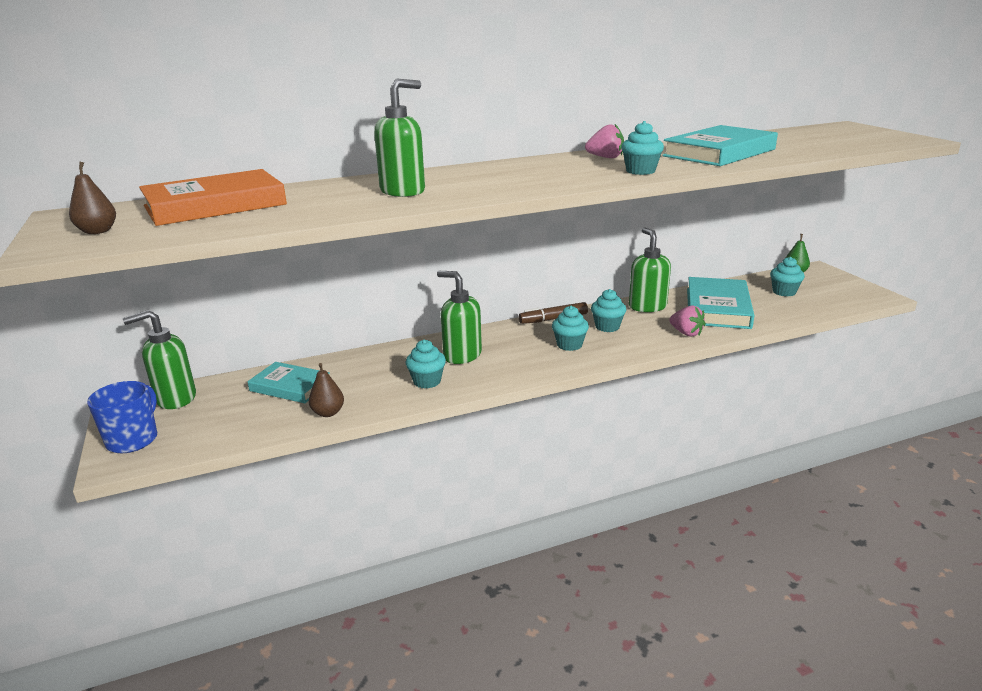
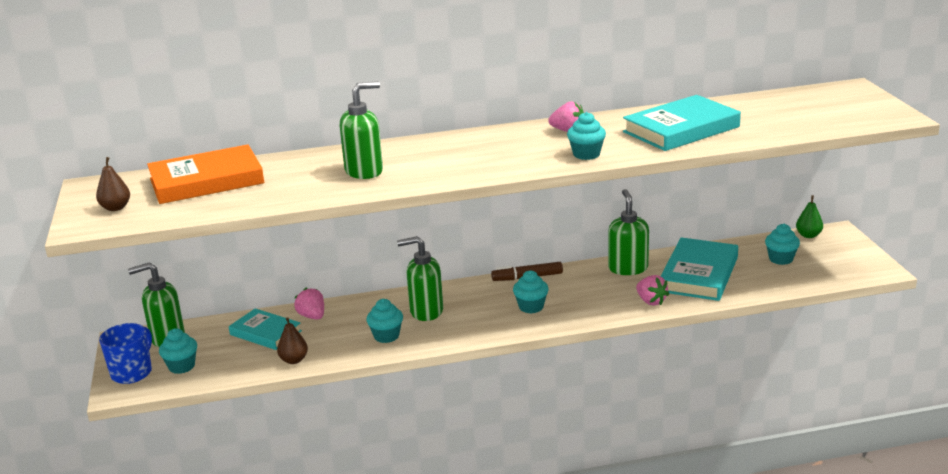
camera: 10 degrees right, 0 degrees up
(340, 367) = (312, 316): none -> pink strawberry
(462, 355) = (426, 311): green soap dispenser -> green soap dispenser turned 45 degrees counterclockwise
(607, 327) = (576, 289): turquoise cupcake -> turquoise cupcake (181, 366)

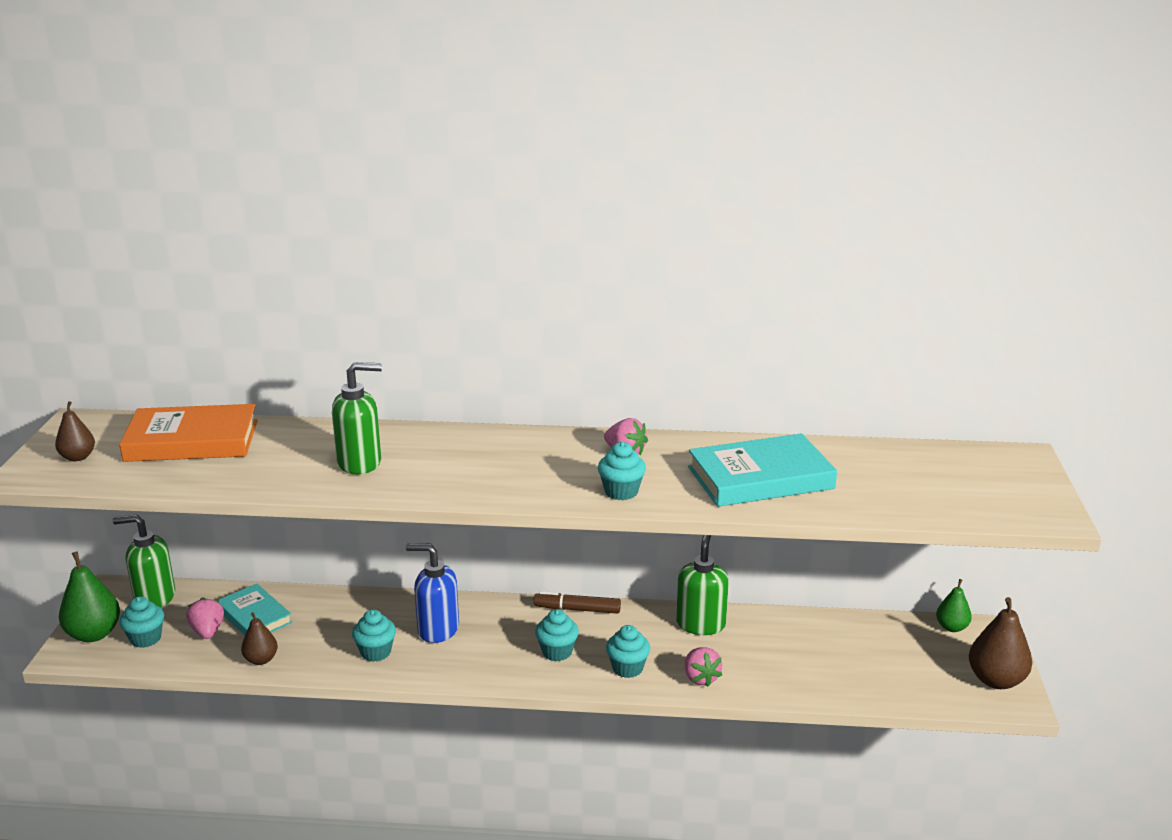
camera: 15 degrees right, 0 degrees up
(132, 372) = (94, 634): blue mug -> green pear
(312, 316) = (315, 606): pink strawberry -> pink strawberry (207, 631)
(426, 311) = (437, 629): green soap dispenser -> blue soap dispenser
(699, 274) = (781, 653): turquoise book -> none
(781, 259) = (896, 654): turquoise cupcake -> turquoise cupcake (627, 668)
(858, 261) = (996, 680): none -> brown pear

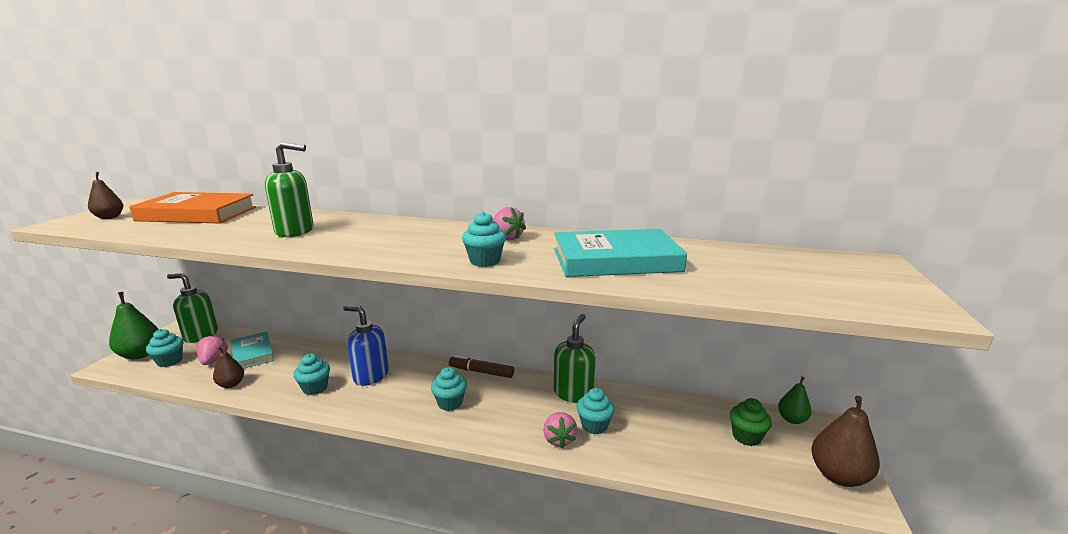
camera: 10 degrees right, 5 degrees down
(627, 668) = (500, 423): turquoise cupcake -> turquoise cupcake (594, 425)
(903, 652) = (746, 437): none -> green cupcake

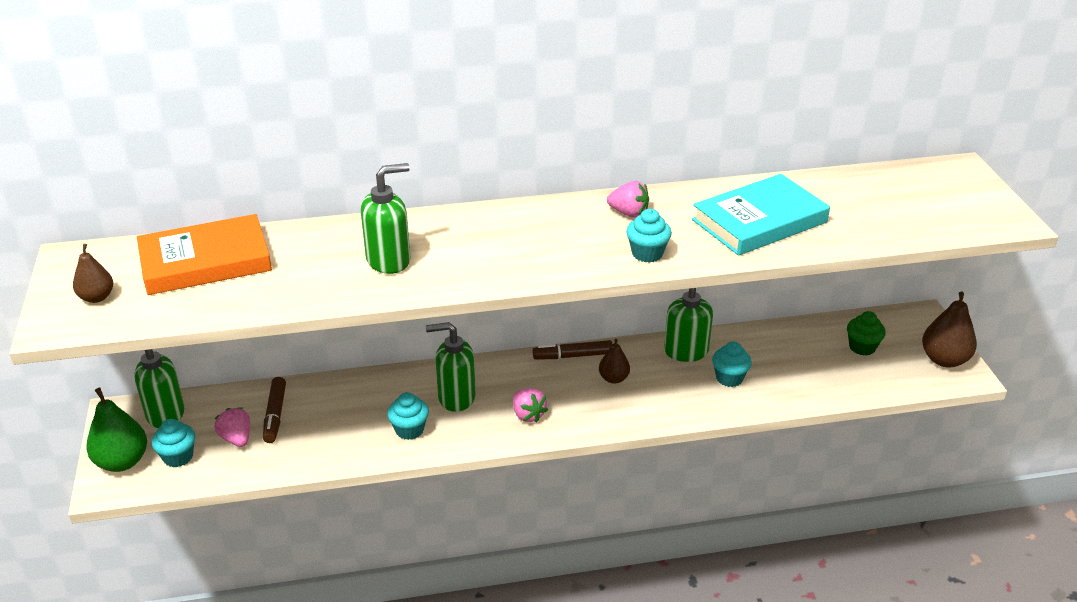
camera: 25 degrees left, 15 degrees up
(231, 384) = (304, 457): brown pear -> brown pear (613, 378)
(253, 353) = (275, 415): turquoise book -> brown marker
(370, 376) = (456, 397): blue soap dispenser -> green soap dispenser
(450, 403) = (574, 399): turquoise cupcake -> none
(559, 439) = (708, 401): pink strawberry -> pink strawberry (528, 415)
(792, 419) = (890, 318): green pear -> none

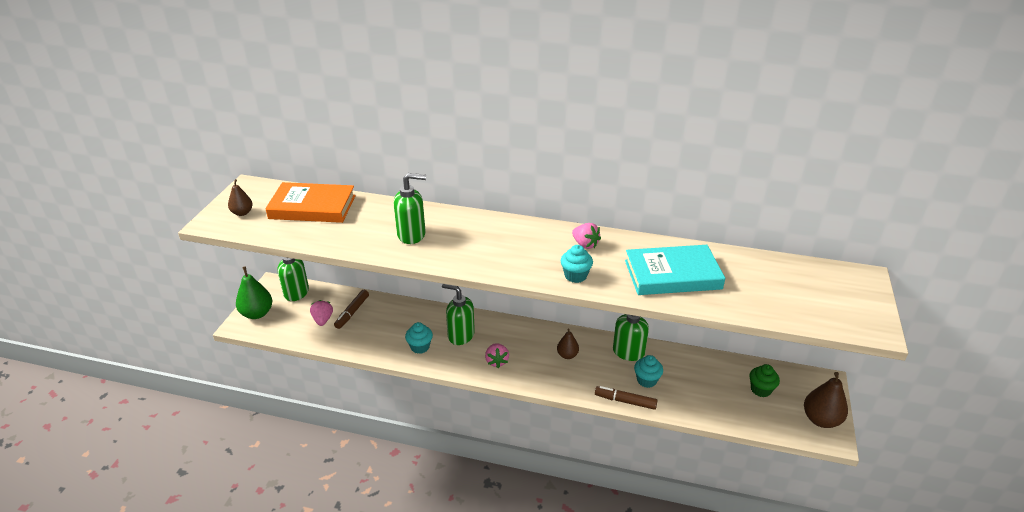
camera: 25 degrees right, 0 degrees up
(178, 457) = (286, 320): turquoise cupcake -> none
(572, 356) = (550, 331): brown marker -> brown marker (625, 401)

